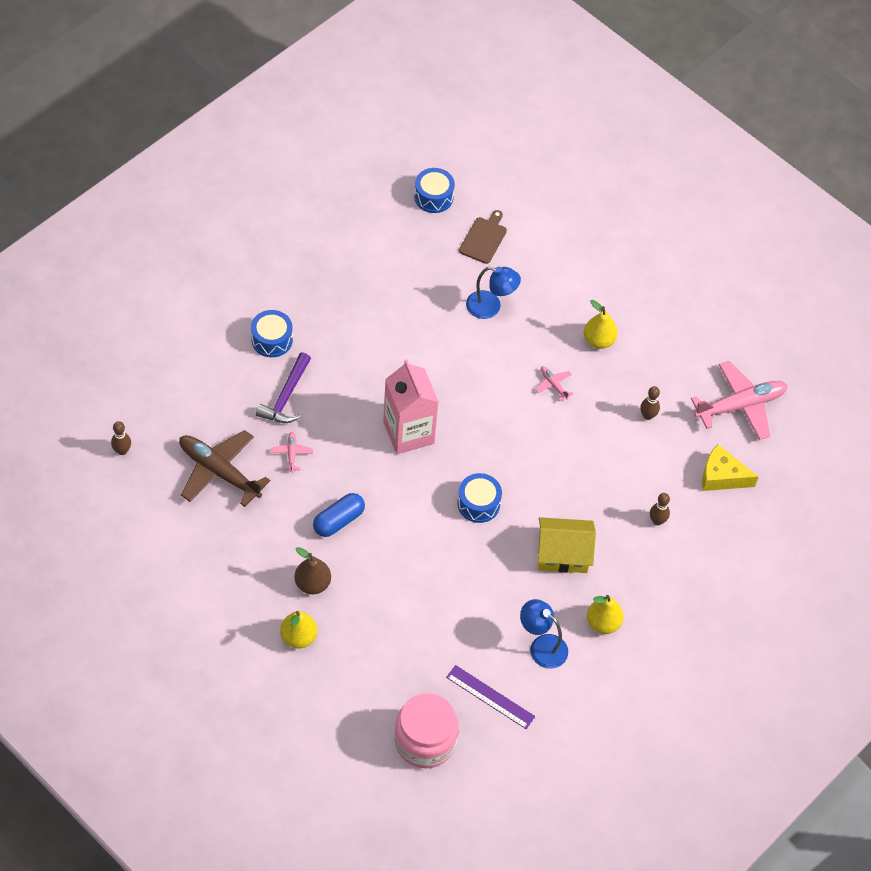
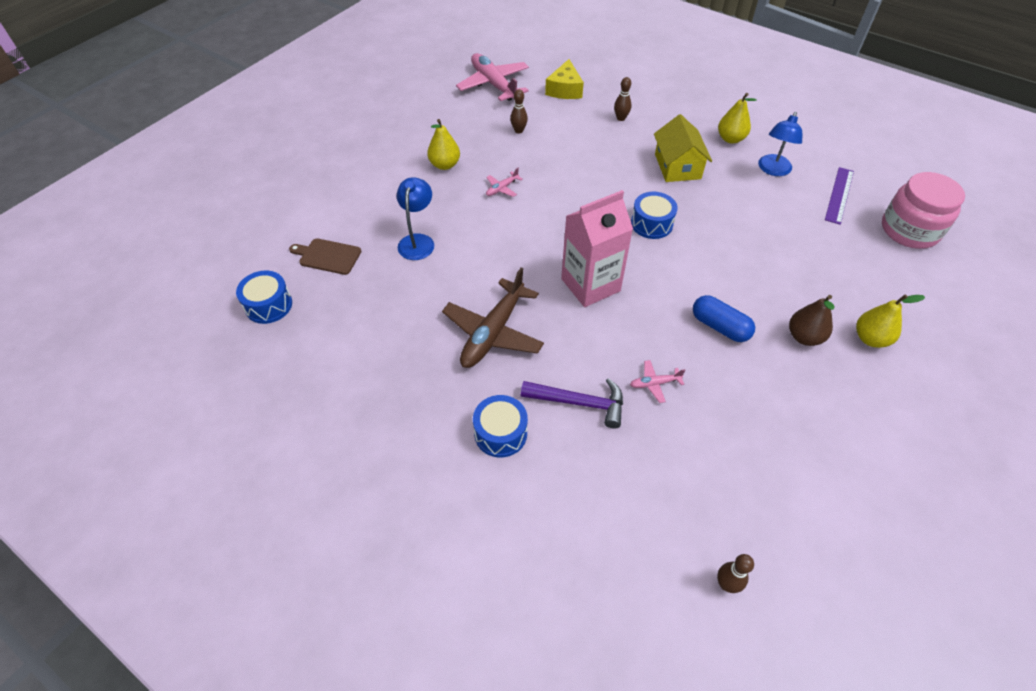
camera: 95 degrees left, 5 degrees down
(219, 472) = (709, 454): brown plane -> brown plane (493, 332)

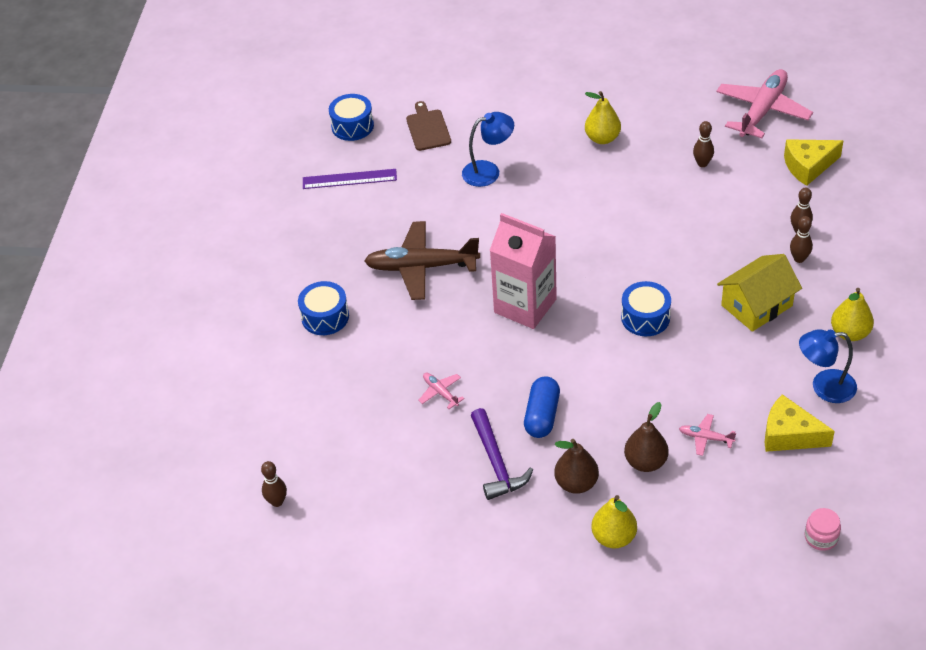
camera: 65 degrees right, 5 degrees down
(502, 188) = (603, 191): pink plane -> pink plane (705, 438)
(579, 403) = (386, 352): purple hammer -> purple hammer (496, 463)
(647, 130) = (799, 259): none -> brown bowling pin
(800, 287) = (645, 462): none -> brown pear
(808, 204) = (789, 435): none -> yellow cheese
(839, 195) = (831, 458): purple ruler -> purple ruler (349, 179)
(909, 230) = (821, 537): pink jar -> pink jar, size x0.45

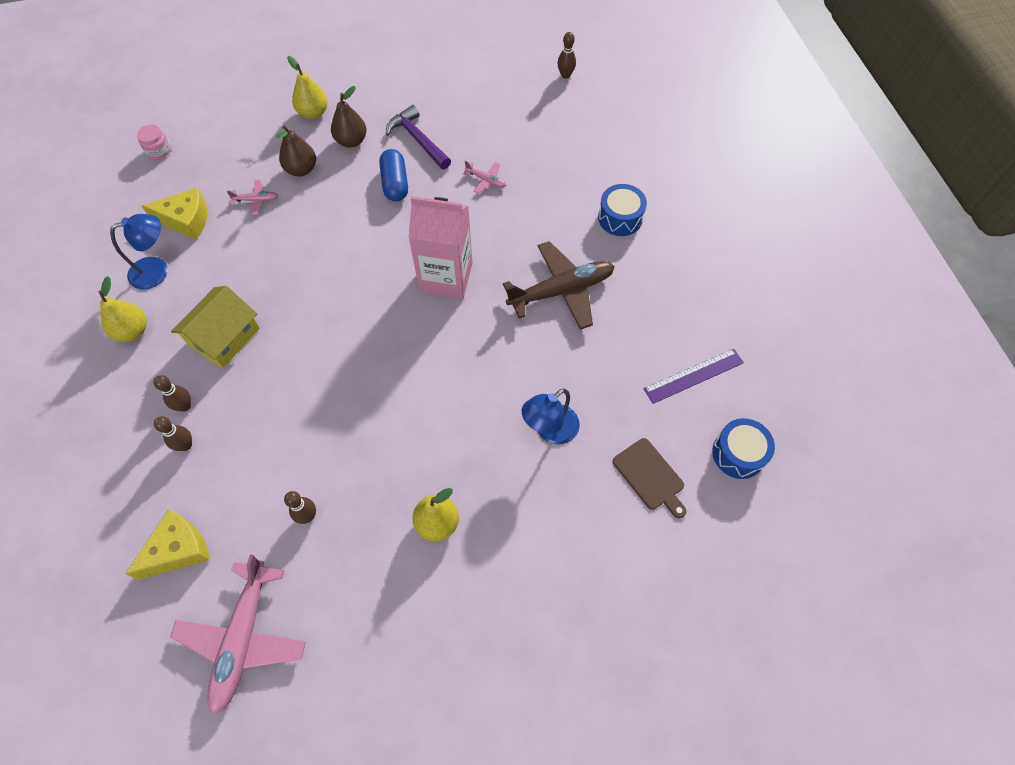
camera: 155 degrees right, 15 degrees up
(645, 318) = (330, 295): blue drum -> none

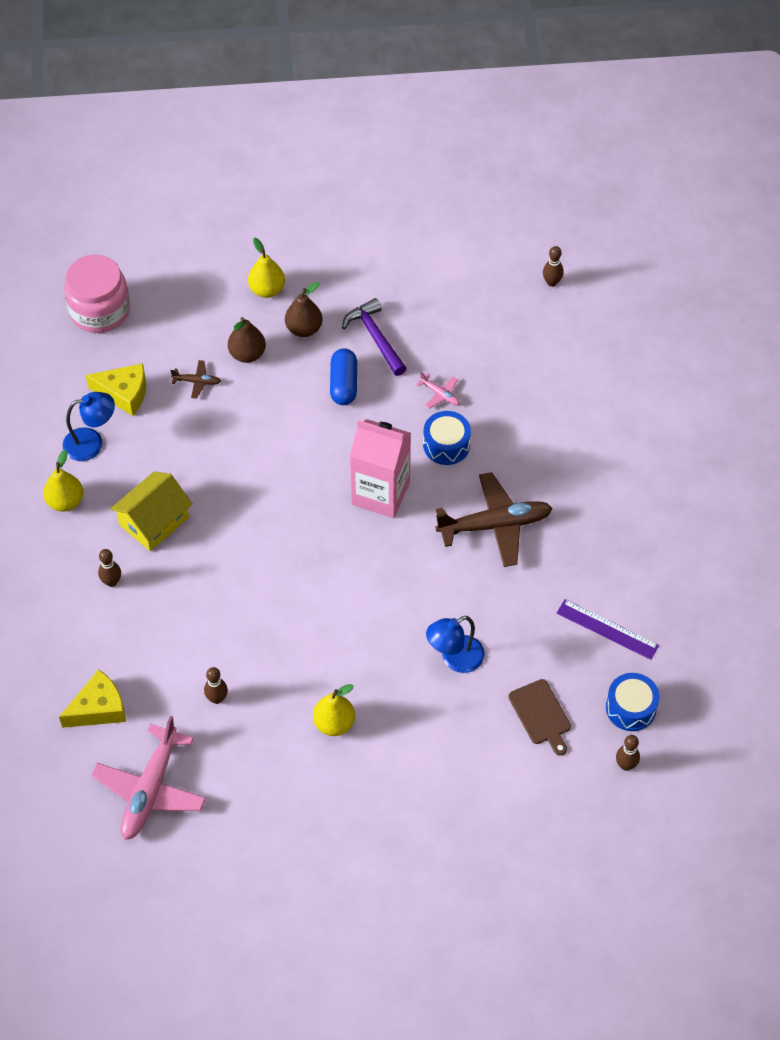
camera: 10 degrees right, 5 degrees down
(159, 150) = (100, 310): pink jar -> pink jar, size x2.23
(186, 445) = (110, 618): brown bowling pin -> brown bowling pin (626, 765)
(256, 200) = (197, 382): pink plane -> brown plane
(620, 218) = (573, 457): blue drum -> blue drum (446, 445)
(693, 375) = (607, 629): purple ruler -> purple ruler turned 45 degrees clockwise

